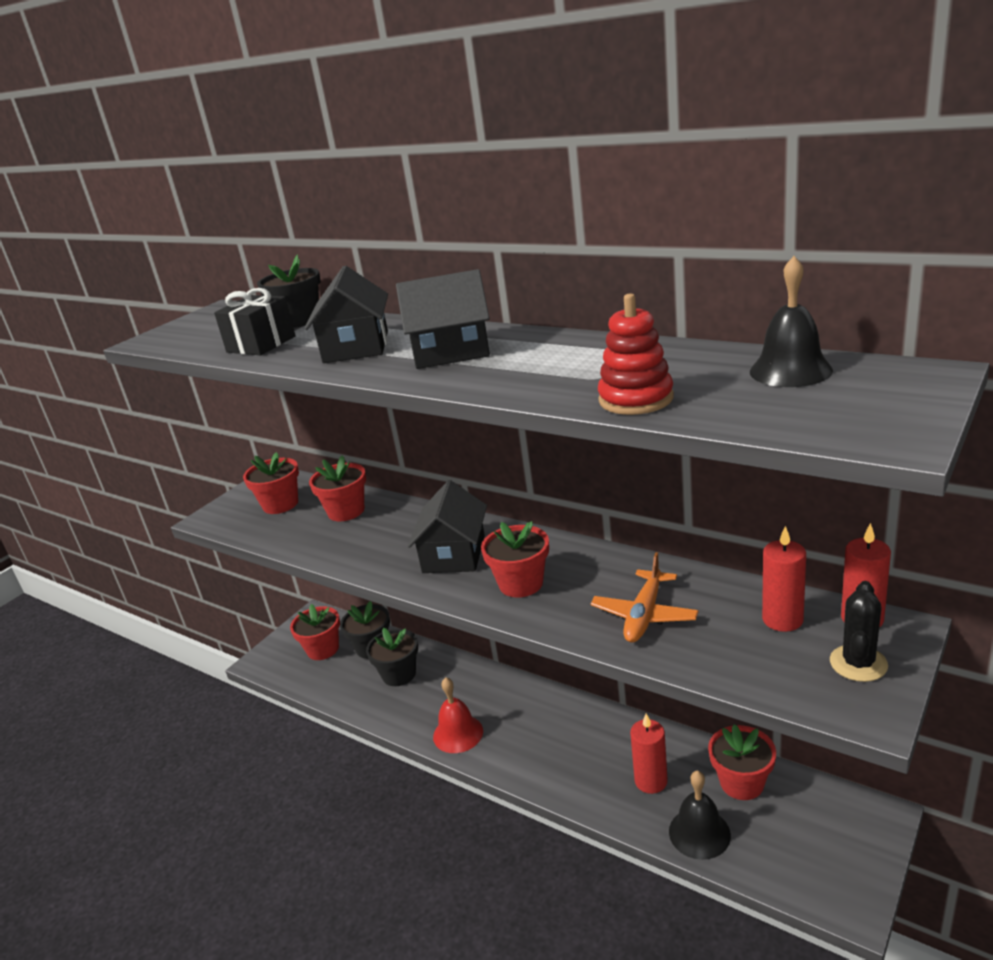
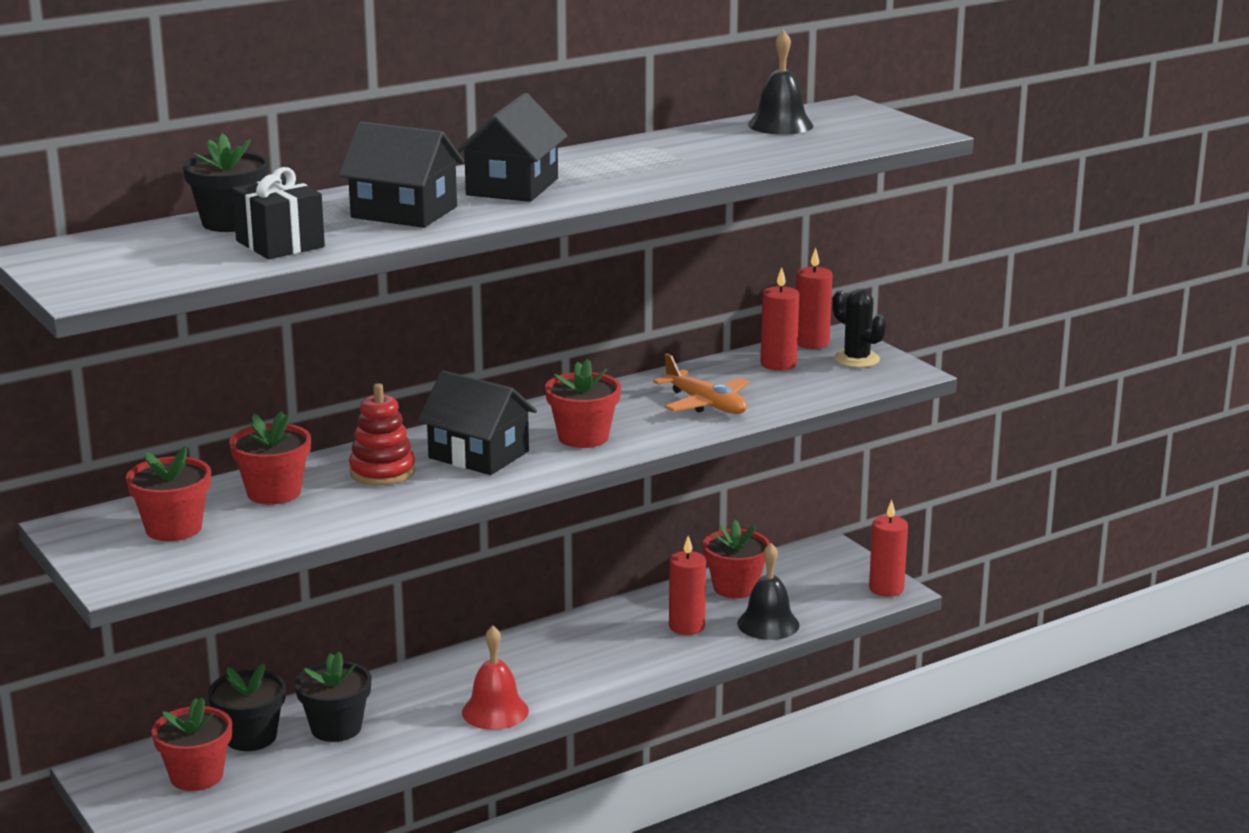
camera: 70 degrees left, 5 degrees down
(636, 399) = (749, 162): red stacking toy -> red stacking toy (382, 472)
(846, 898) = (886, 589): none -> red candle

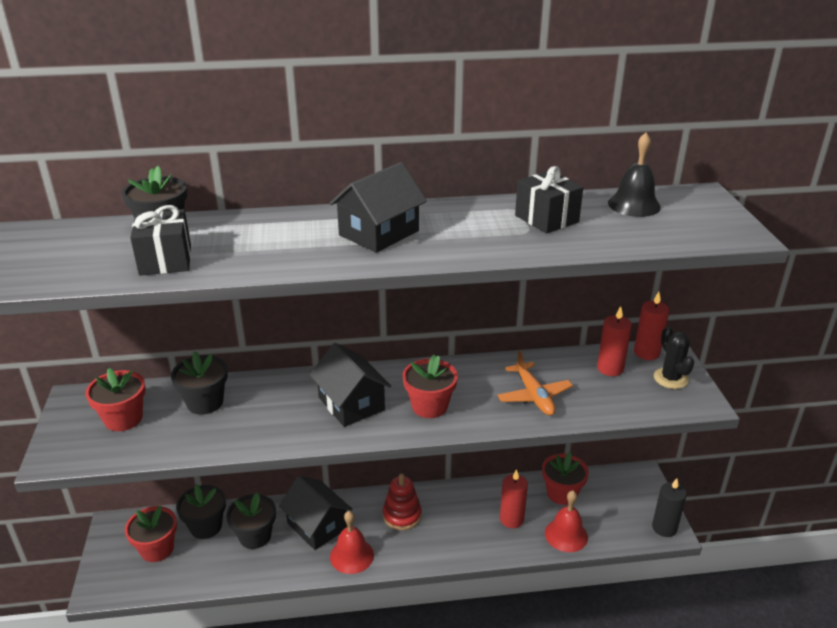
camera: 25 degrees right, 10 degrees up
(274, 492) = (205, 402): red flower pot -> black flower pot
(382, 472) = (281, 403): red stacking toy -> red stacking toy (402, 515)
(404, 212) = (280, 244): black house -> black house (317, 526)
(694, 149) = (546, 219): none -> black gift
(768, 624) = (566, 535): black bell -> red bell
(886, 589) = (664, 528): red candle -> black candle

